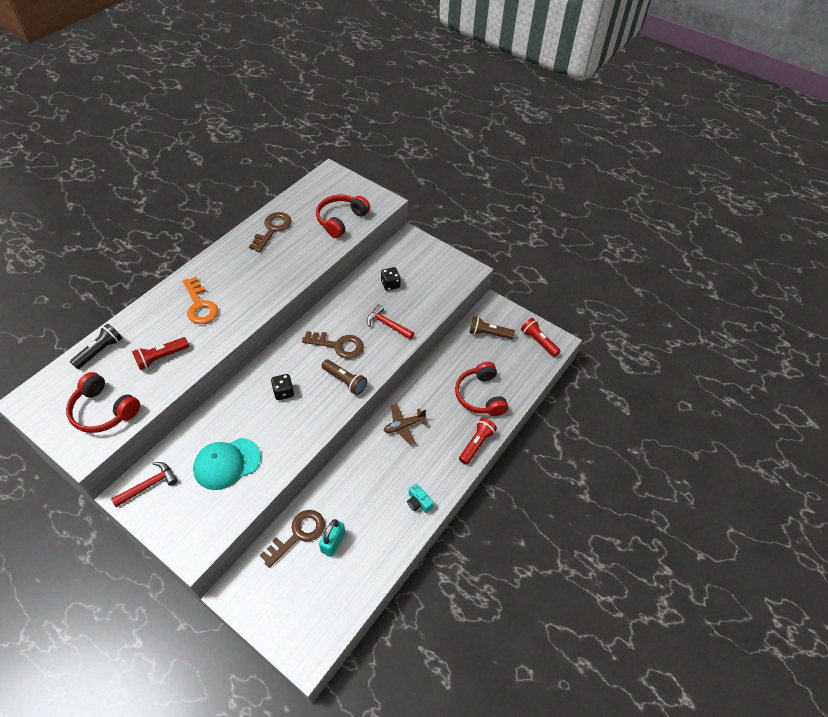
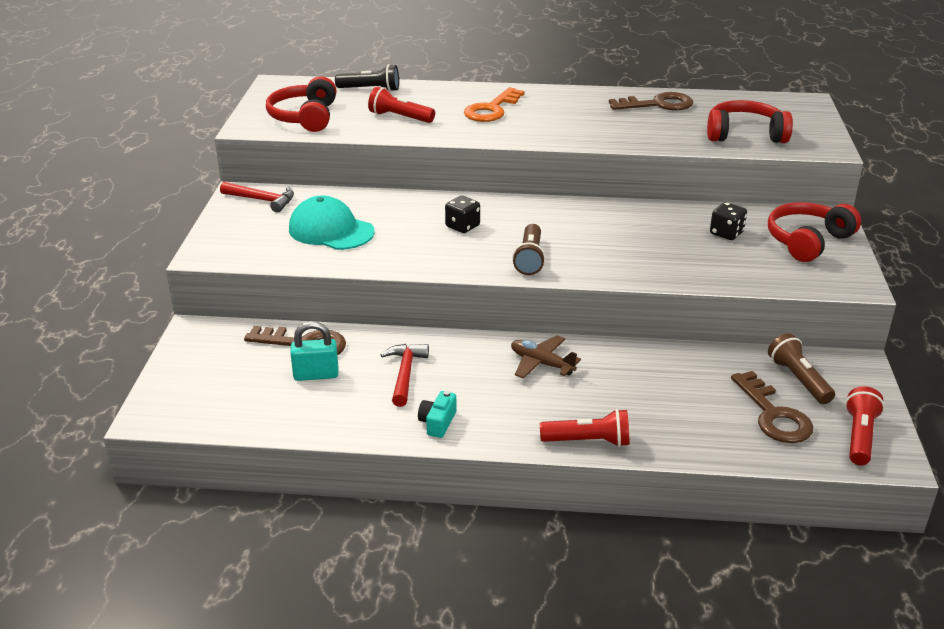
camera: 60 degrees right, 20 degrees down
(338, 345) = (576, 234): brown key -> brown key (773, 415)
(387, 324) = (658, 255): red hammer -> red hammer (405, 374)
(480, 395) = (676, 413): red headphones -> red headphones (807, 241)

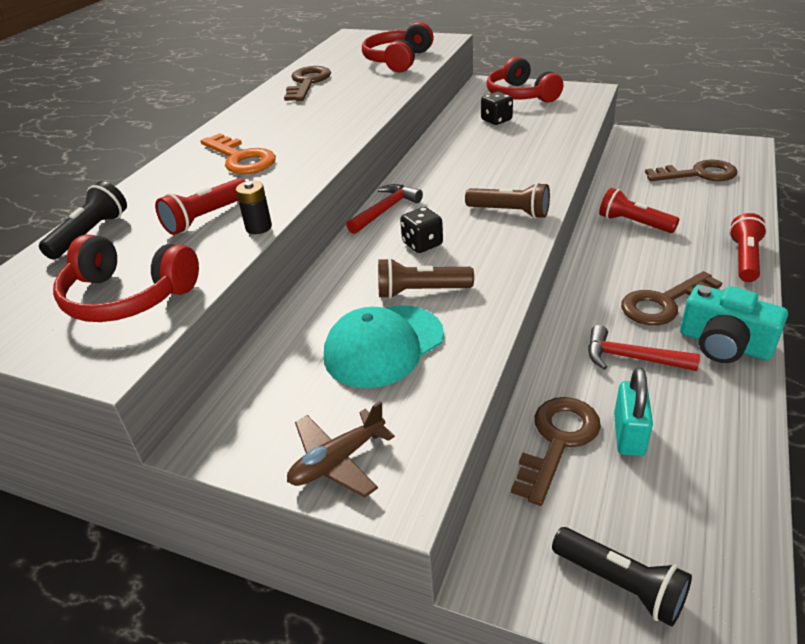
camera: 70 degrees left, 5 degrees up
(190, 375) = (621, 584): none -> black flashlight
(262, 200) = (250, 412): red hammer -> red hammer (385, 210)
(391, 136) = (258, 227): none -> black battery
(437, 422) = (724, 344): turquoise camera -> turquoise camera, size x1.76
(489, 390) = (664, 303): none -> brown key
(541, 363) = (619, 266): brown plane -> brown plane (338, 460)
(798, 379) = (651, 157): brown flashlight -> brown flashlight (421, 291)
(859, 436) = (722, 150): red flashlight -> red flashlight (633, 223)

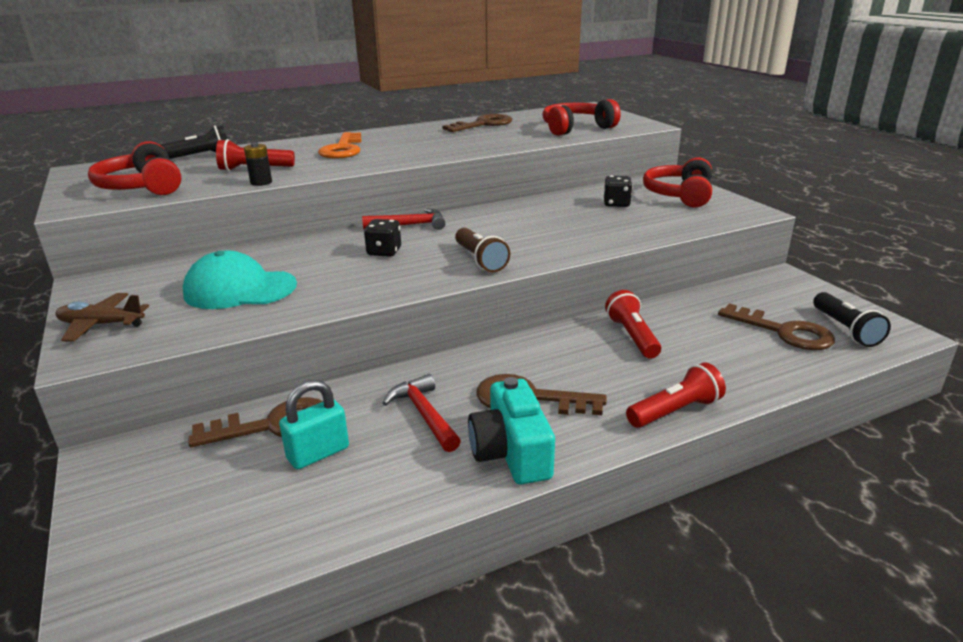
camera: 40 degrees right, 10 degrees down
(421, 291) = (321, 275): brown flashlight -> none
(621, 584) = (135, 518): black flashlight -> black flashlight (845, 329)

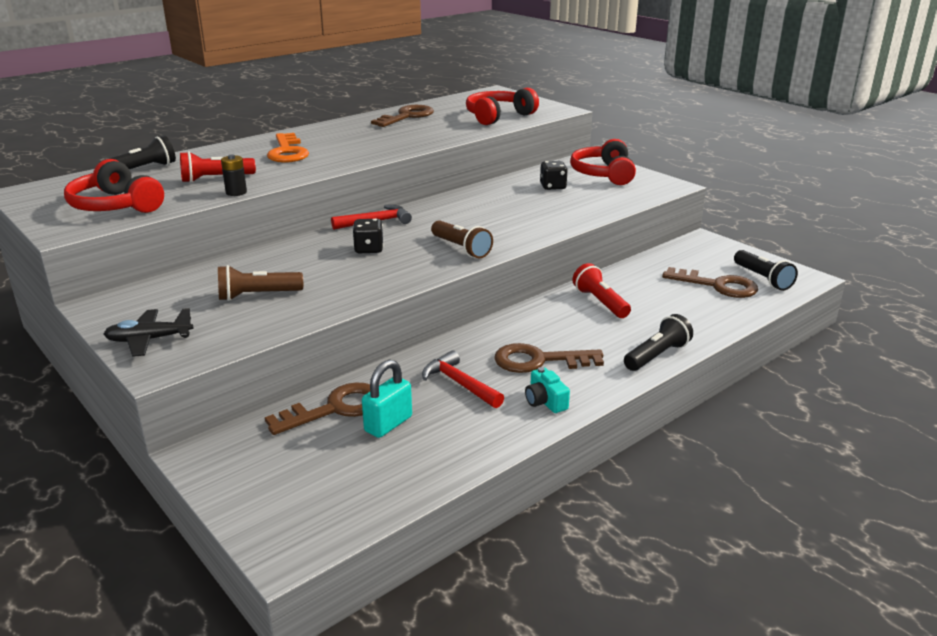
camera: 15 degrees left, 0 degrees up
(101, 325) = (149, 340): brown plane -> black plane
(240, 289) = (257, 295): turquoise cap -> brown flashlight
(511, 452) = (545, 401): turquoise camera -> turquoise camera, size x0.57
(675, 411) = (657, 355): red flashlight -> black flashlight

